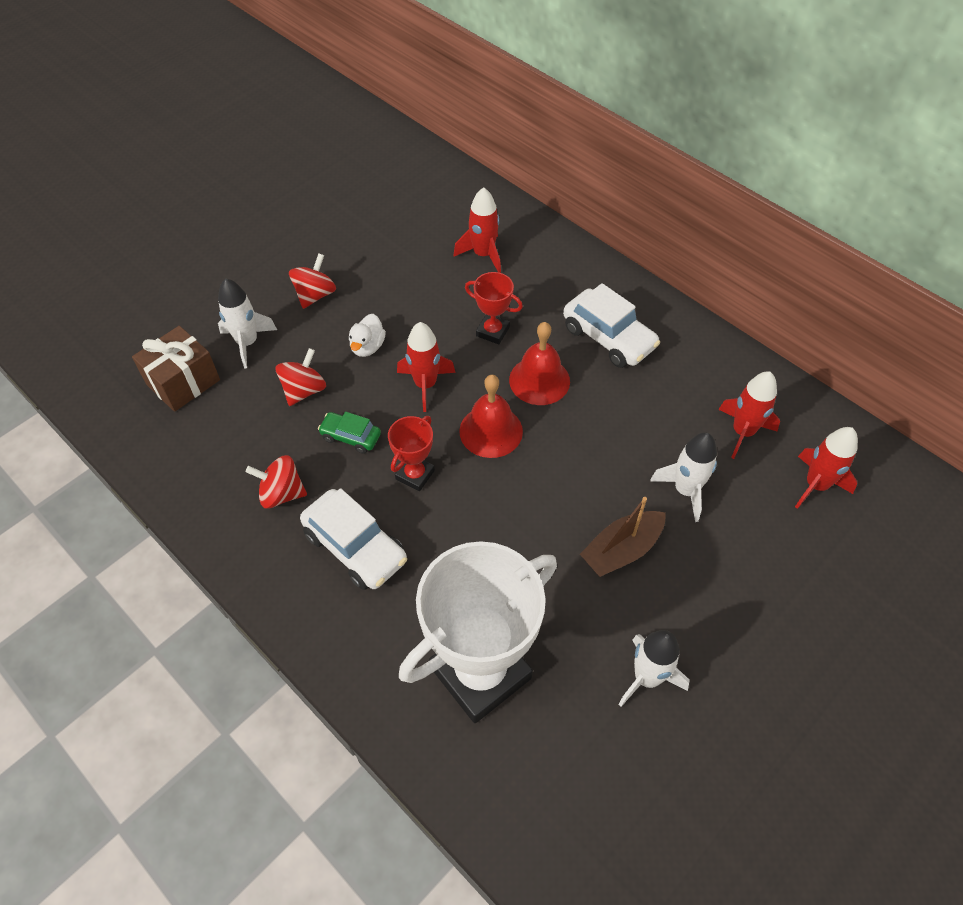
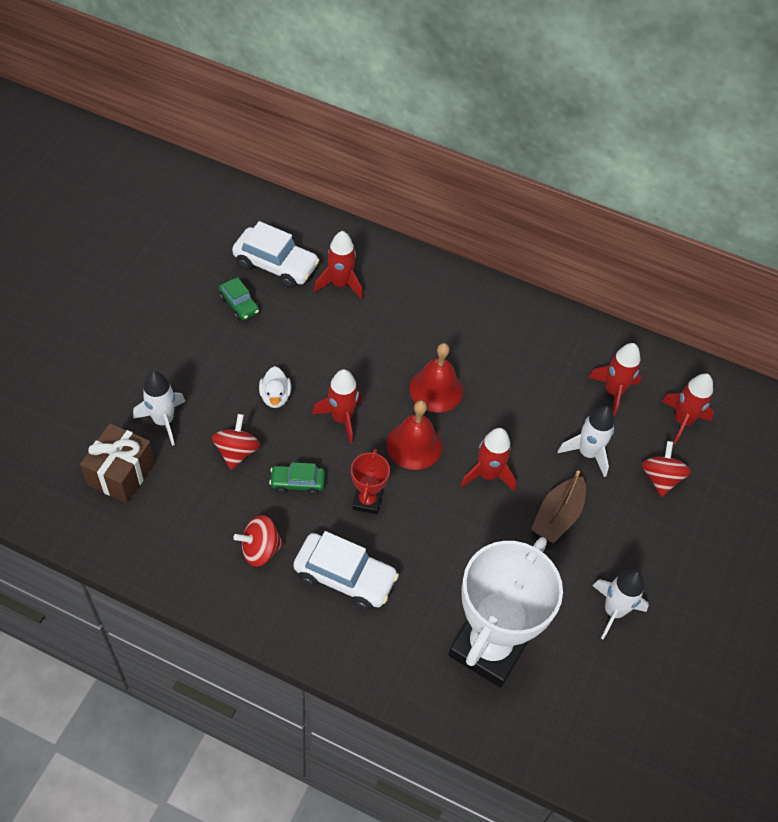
camera: 25 degrees left, 0 degrees up
(315, 295) = (205, 359): red spinning top -> red spinning top (660, 478)
(372, 252) = (239, 304): none -> green car
(492, 331) = (378, 355): red trophy -> none
(559, 483) = (488, 474): none -> red rocket
(608, 337) = (477, 336): white car -> white car (275, 265)

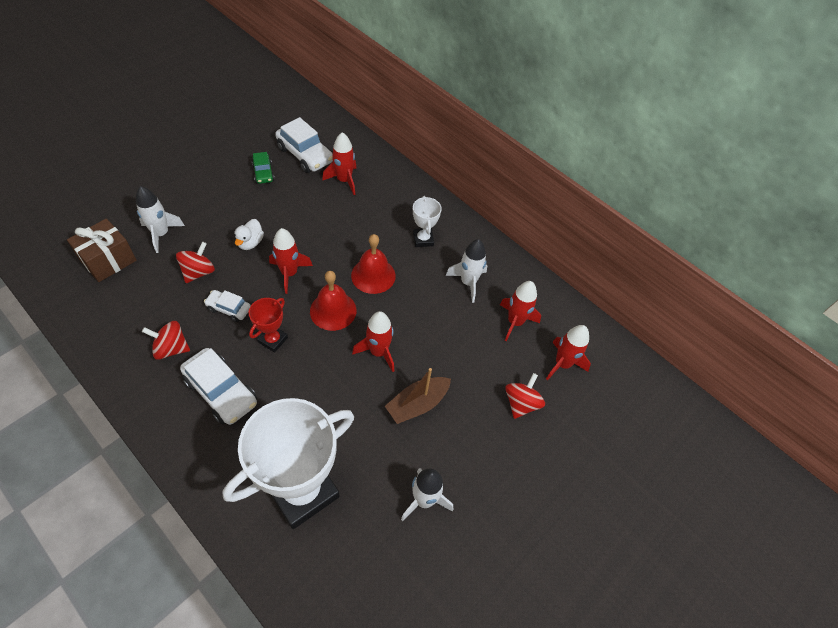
camera: 20 degrees right, 0 degrees up
(297, 483) = (229, 309): green car -> white car
(468, 328) = (423, 239): none -> white trophy
(587, 453) = (469, 362): white rocket -> white rocket (468, 282)

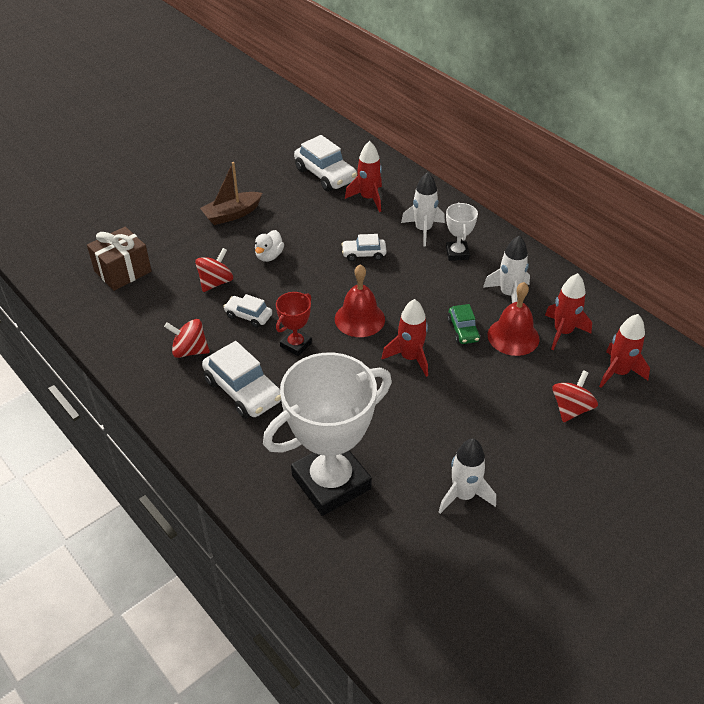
camera: 10 degrees right, 10 degrees down
(161, 234) = (176, 248): white rocket -> white rocket (423, 230)
(263, 173) = (281, 192): green car -> green car (463, 330)
(289, 273) = (312, 284): red rocket -> none
(338, 240) = (364, 254): none -> white car
(373, 275) = (402, 287): red bell -> red bell (513, 336)
(417, 404) = (454, 406): brown boat -> brown boat (232, 214)

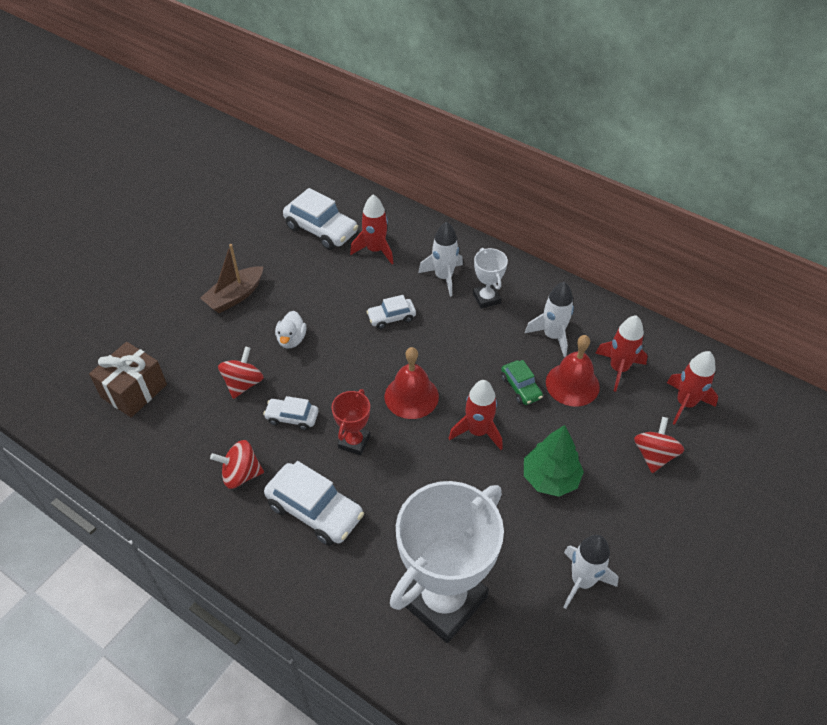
camera: 15 degrees left, 5 degrees up
(464, 408) = (550, 478): none -> green tree

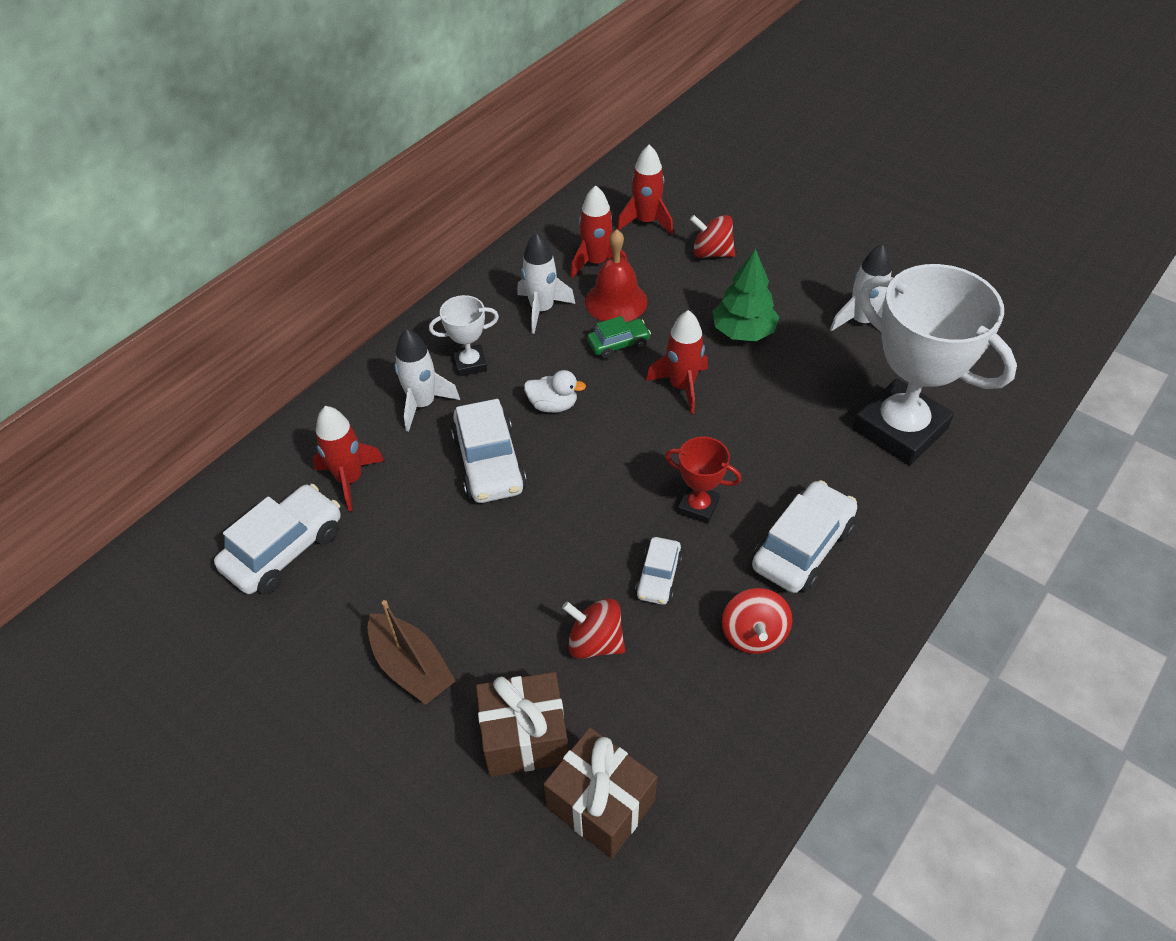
camera: 85 degrees left, 0 degrees up
(182, 352) = (524, 737): none -> brown gift
(291, 339) = (515, 583): white duck -> white duck (553, 405)
(391, 318) = (489, 463): white car -> white car, size x1.76
(411, 396) = (627, 446): red bell -> none

